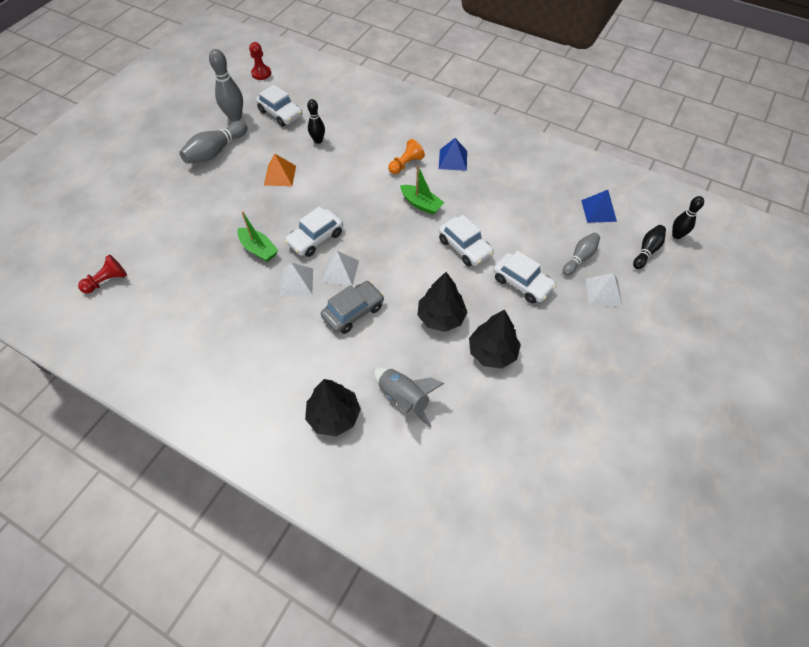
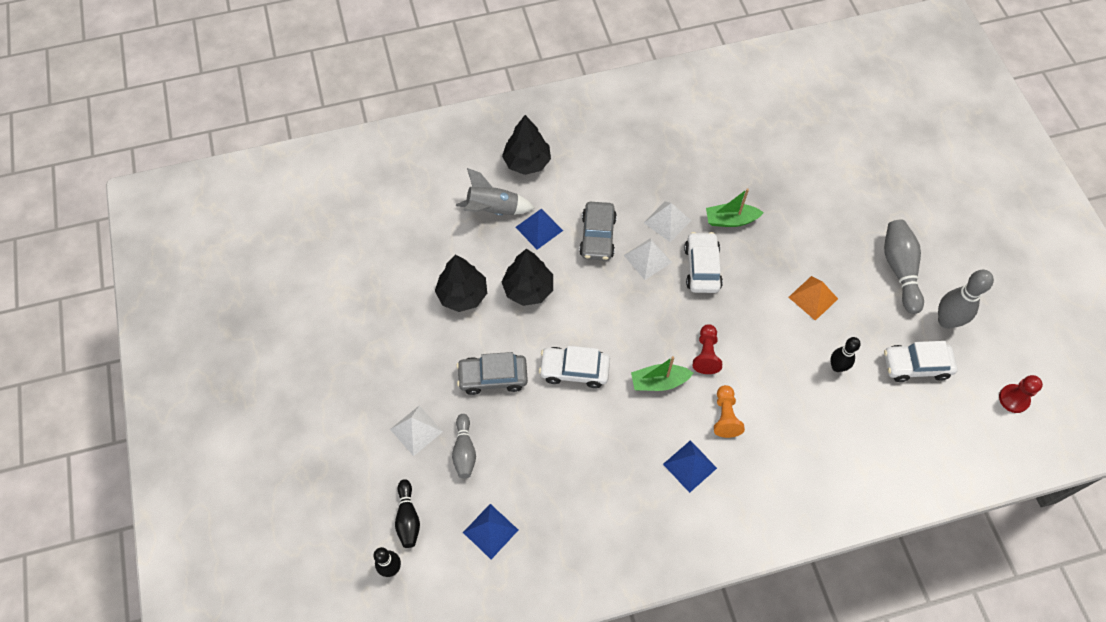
camera: 135 degrees right, 5 degrees up
(107, 281) = (794, 108): red pawn -> red pawn (706, 354)
(386, 352) = (539, 228): none -> blue pyramid
(522, 283) = (493, 377): white car -> grey car

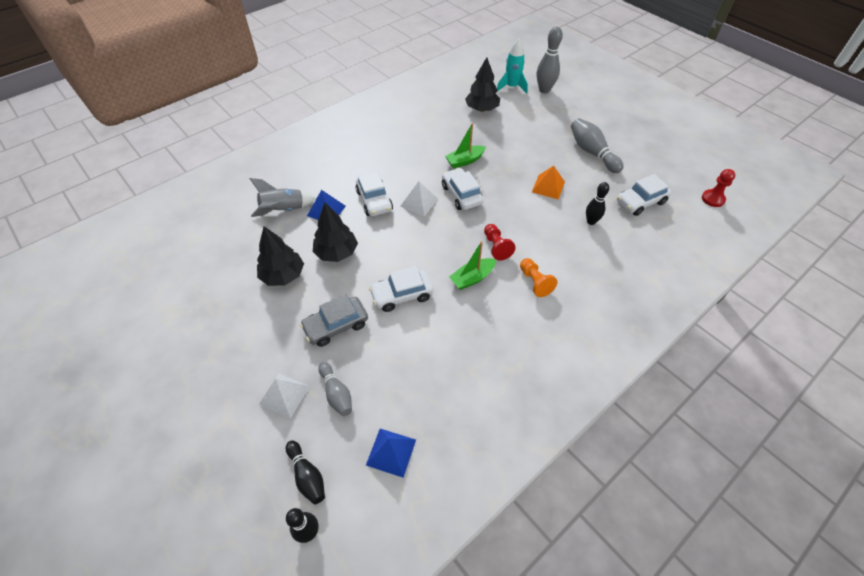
camera: 25 degrees left, 10 degrees down
(527, 162) = (297, 173): black tree -> black tree (482, 109)
(597, 236) = (374, 201): grey car -> white car
(667, 221) = (421, 175): white pyramid -> none
(690, 466) = (529, 327): blue pyramid -> none
(854, 123) = (511, 87): none -> turquoise rocket
(946, 321) = (640, 170): grey bowling pin -> grey bowling pin (544, 90)

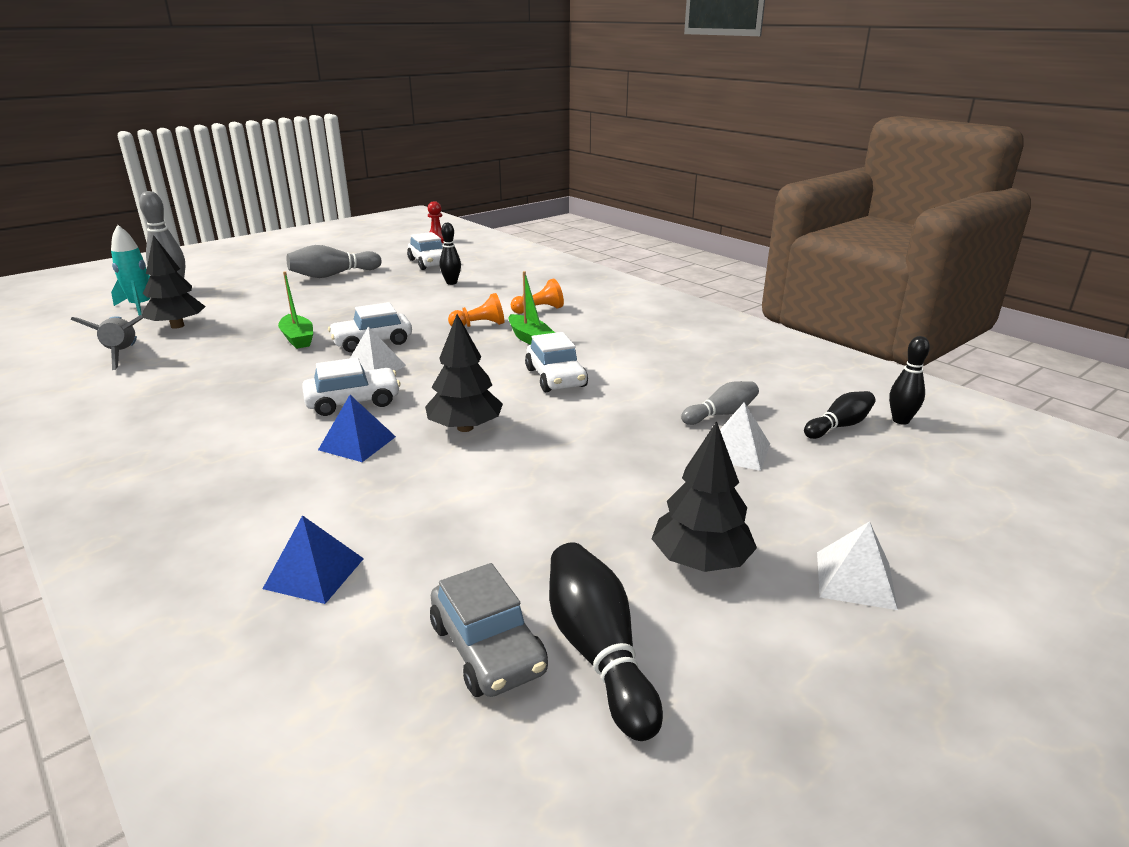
camera: 90 degrees left, 25 degrees down
(140, 311) = (598, 651): none -> black bowling pin
(144, 429) = (855, 579): none -> white pyramid
(283, 275) = (509, 473): black tree -> black tree (701, 561)
(284, 210) = (334, 489): grey rocket -> grey rocket (122, 354)
(336, 326) = (612, 420): grey car -> grey car (488, 648)
(391, 452) = (781, 380): blue pyramid -> blue pyramid (314, 573)
(496, 247) = (479, 325): red pawn -> orange pawn
(548, 187) = (383, 297): orange pyramid -> none

